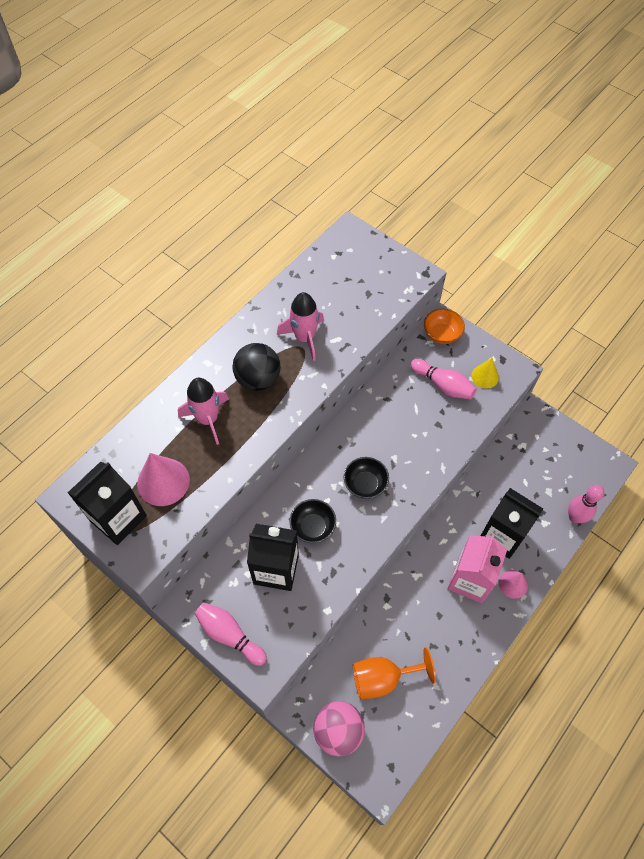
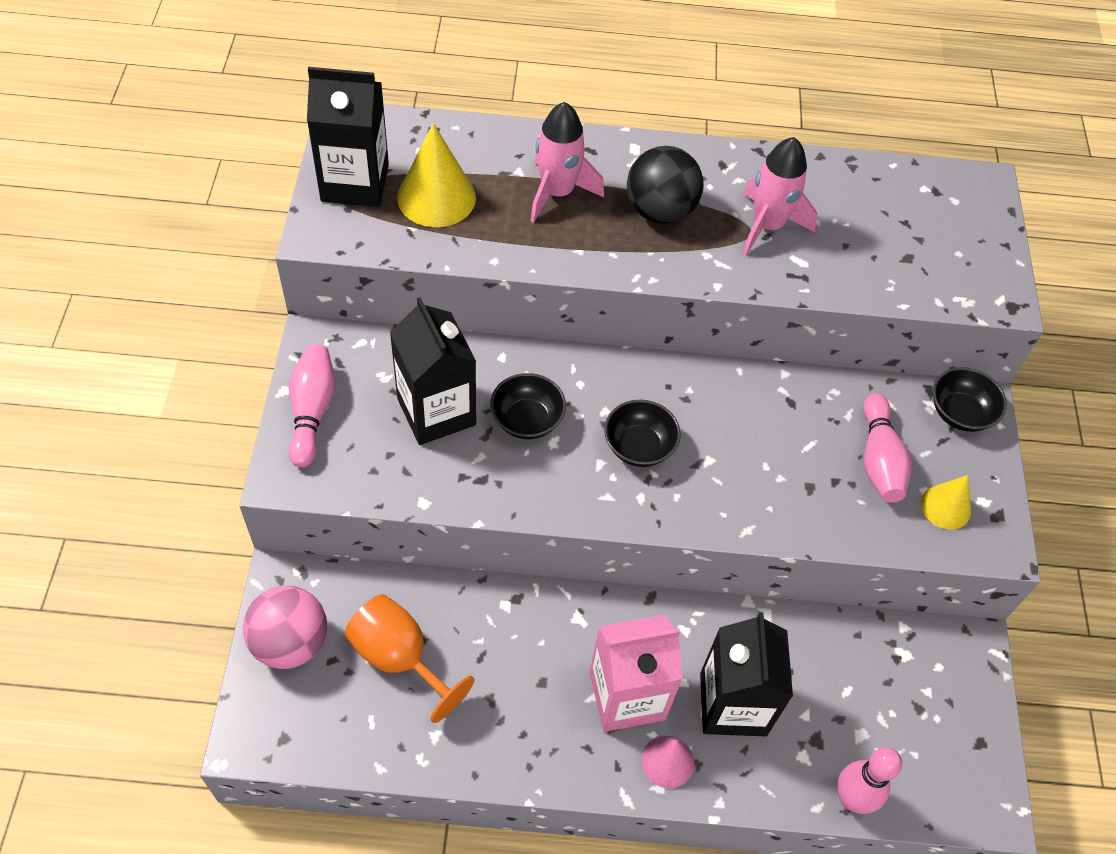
camera: 50 degrees right, 5 degrees down
(163, 481) = (436, 197): pink cone -> yellow cone
(442, 334) = (960, 413): orange bowl -> black bowl

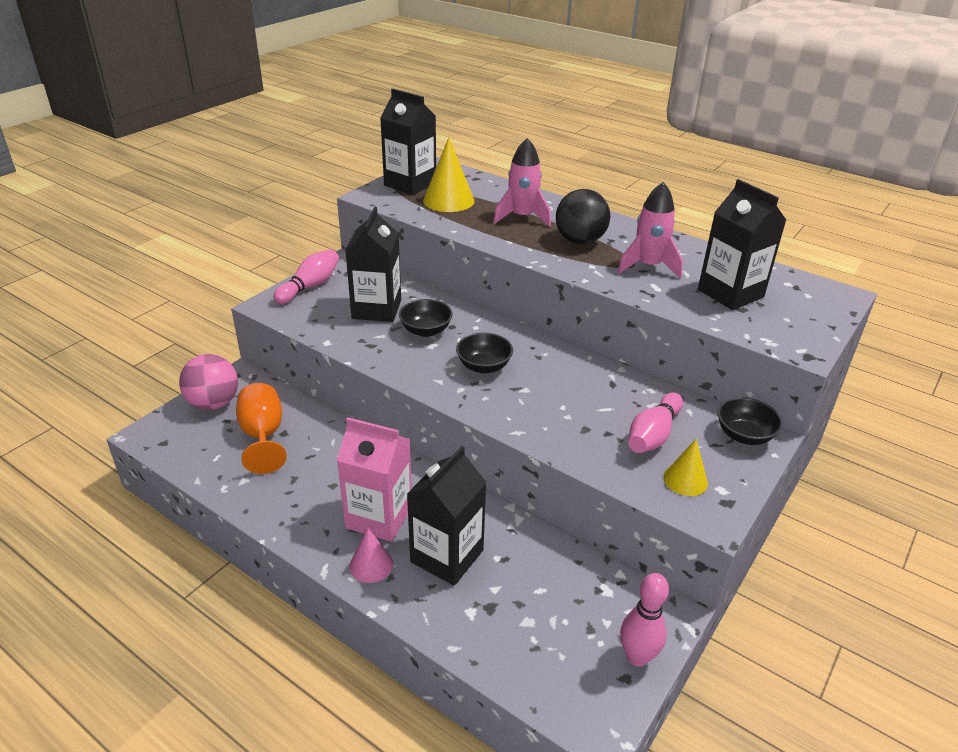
camera: 35 degrees right, 20 degrees down
(851, 799) = (484, 656): pink bowling pin -> pink bowling pin (637, 657)
(880, 235) = (730, 293): none -> black carton

